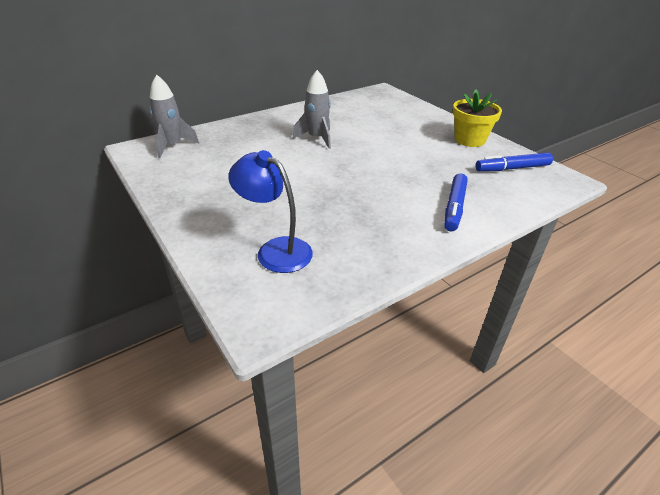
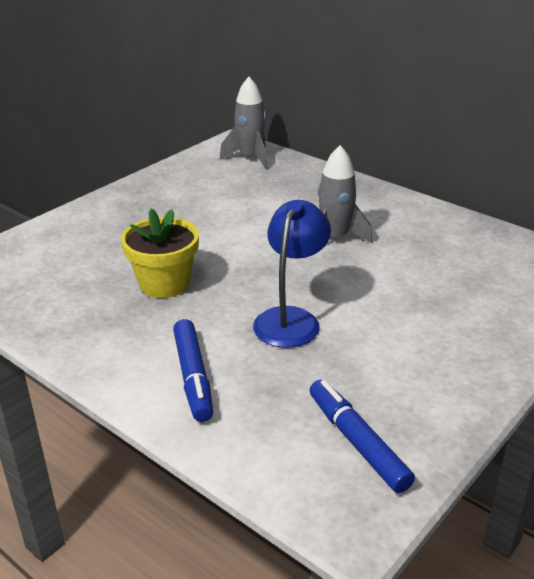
camera: 75 degrees right, 5 degrees down
(275, 250) = (64, 259): blue lamp -> blue lamp (291, 319)
(454, 207) = (193, 377): blue marker -> blue marker turned 105 degrees counterclockwise
(469, 140) = (444, 385): yellow flower pot -> yellow flower pot (164, 283)

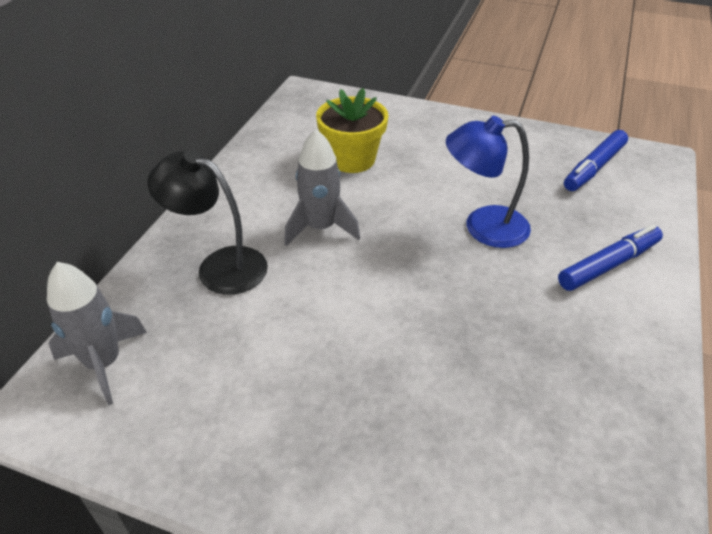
camera: 110 degrees left, 10 degrees up
(164, 283) = (490, 339): yellow flower pot -> yellow flower pot (352, 159)
(313, 195) = (220, 266): none -> black lamp

